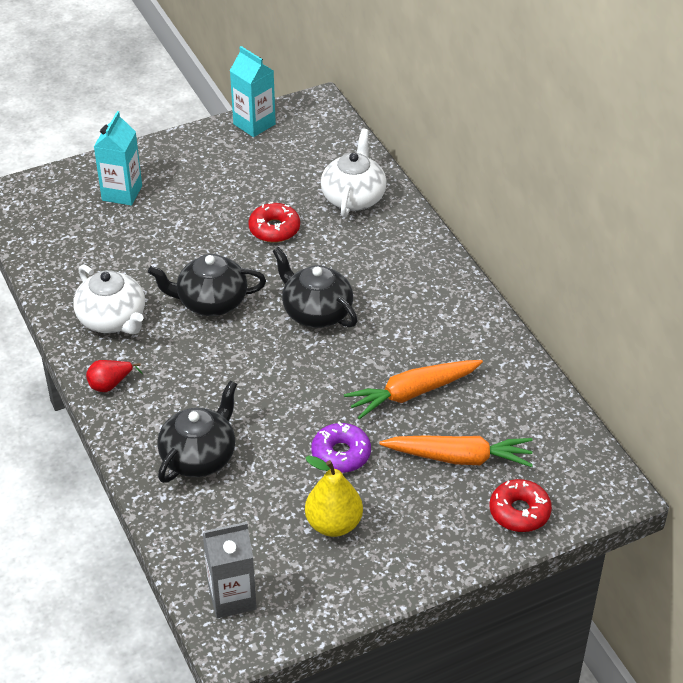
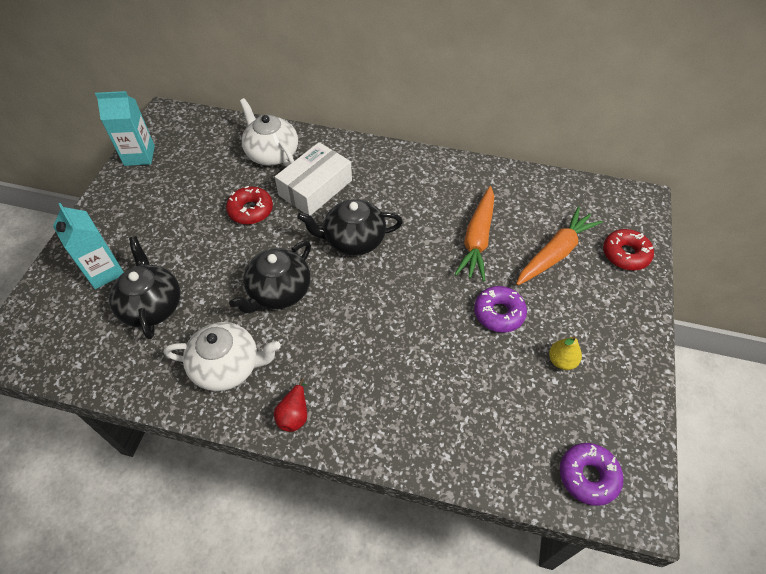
camera: 50 degrees left, 10 degrees up
(199, 456) = (426, 402): black teapot -> black teapot (152, 305)
(232, 597) = (588, 476): grey carton -> purple donut
(333, 524) = (561, 361): yellow pear -> yellow pear, size x0.62
(347, 251) = (315, 188): none -> white box

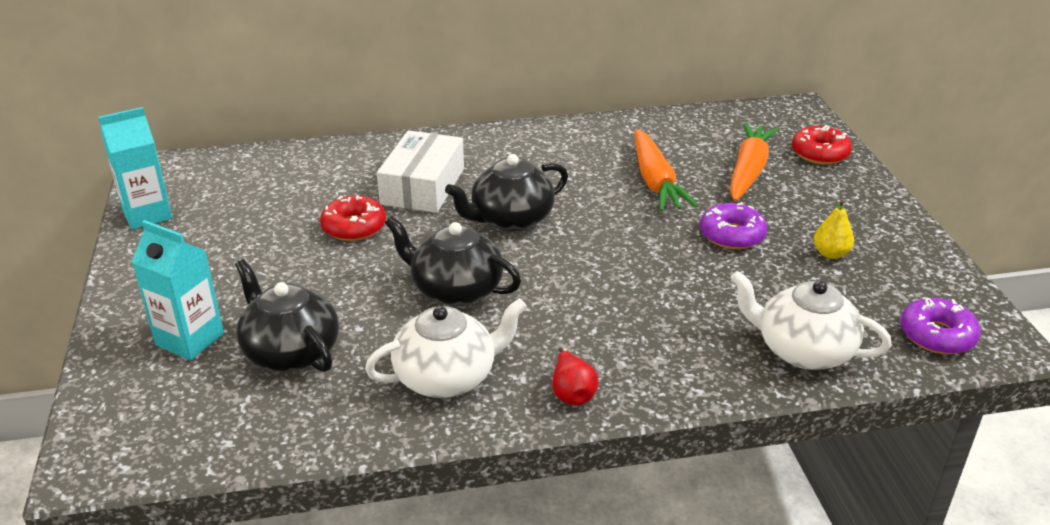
camera: 25 degrees left, 20 degrees down
(272, 153) = (338, 169): white teapot -> white teapot (803, 350)
(279, 291) = (455, 290): black teapot -> black teapot turned 105 degrees clockwise

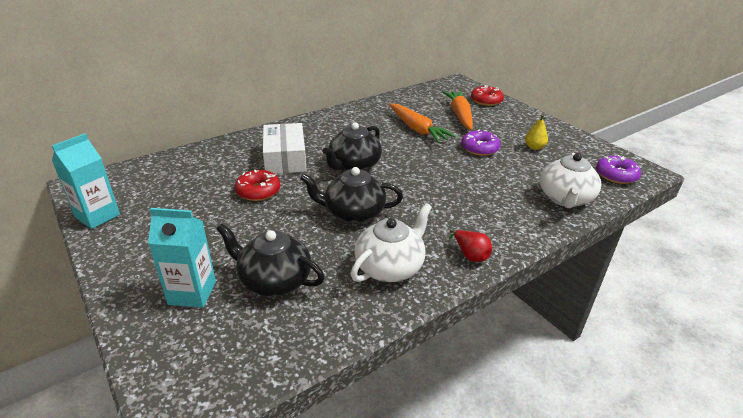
camera: 25 degrees left, 0 degrees up
(803, 350) = (565, 198): white teapot -> white teapot turned 75 degrees counterclockwise

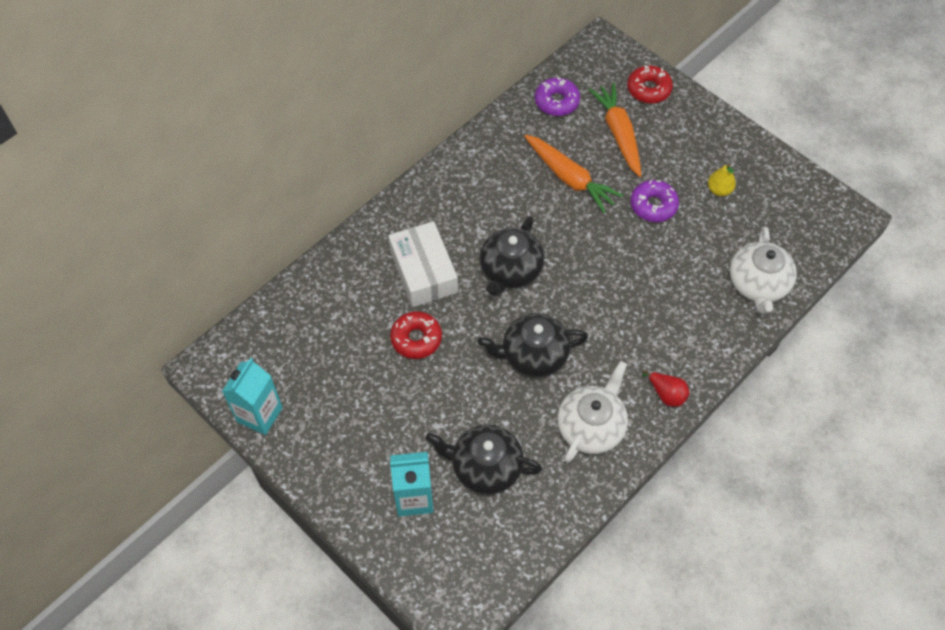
camera: 10 degrees left, 25 degrees up
(616, 175) = (815, 229): purple donut -> purple donut (556, 102)

